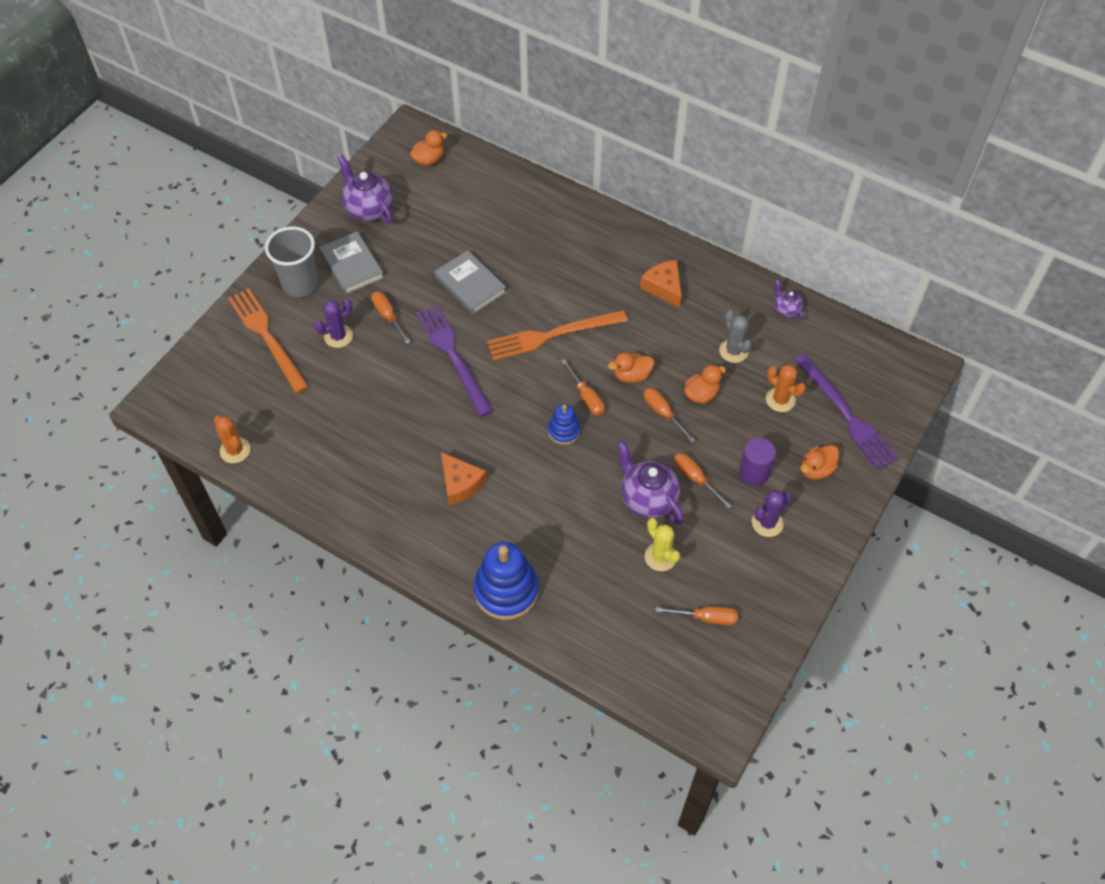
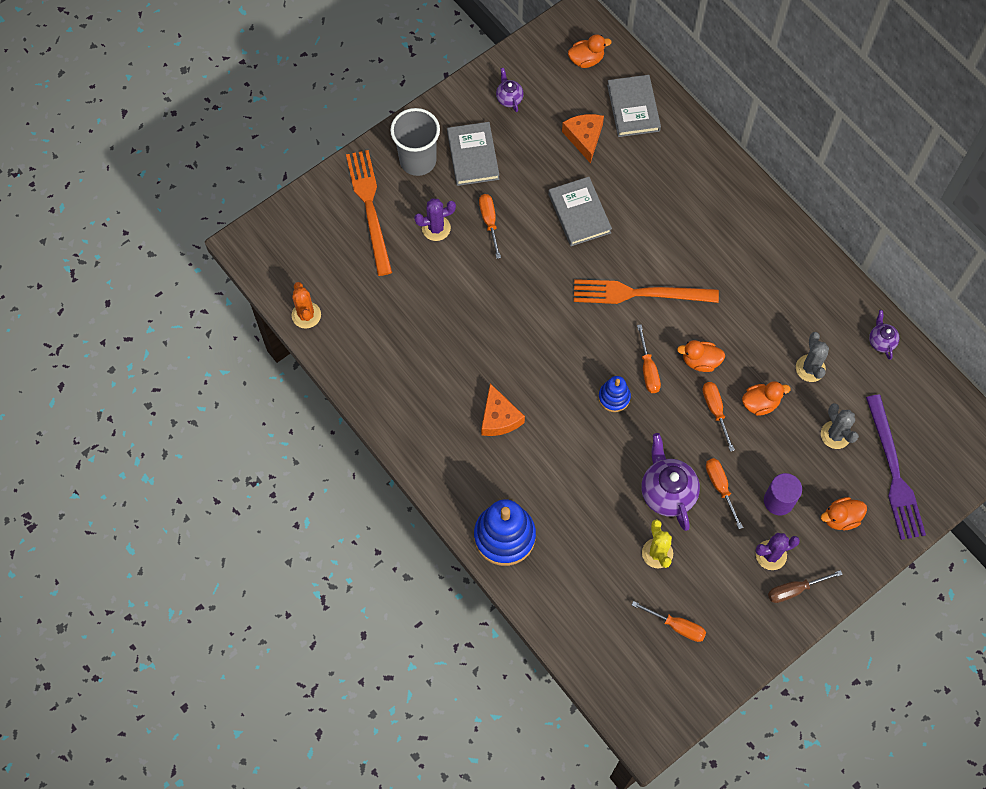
camera: 20 degrees right, 10 degrees up
(369, 209) = (509, 99): purple teapot -> purple teapot, size x0.53
(453, 356) = (536, 285): purple fork -> none
(486, 186) = (633, 108): none -> grey book
(664, 287) = (768, 277): orange cheese -> orange cheese (584, 138)
(780, 400) = (835, 435): orange cactus -> grey cactus
(802, 547) = (794, 590): none -> brown screwdriver

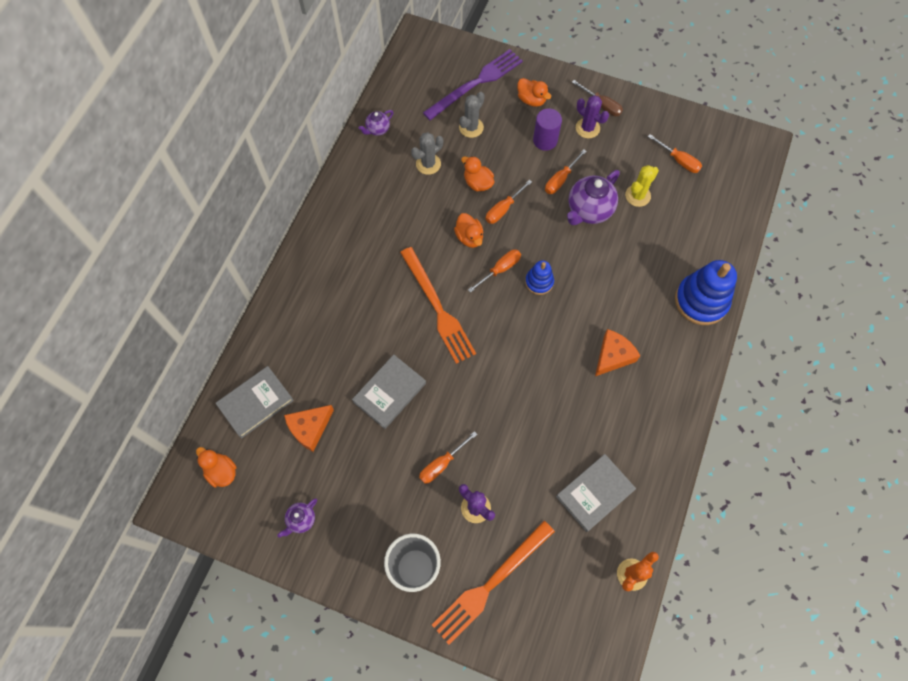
camera: 120 degrees left, 0 degrees up
(473, 156) = (382, 518): grey book -> grey book (595, 493)
(676, 626) = (679, 160): orange screwdriver -> orange screwdriver turned 135 degrees clockwise

